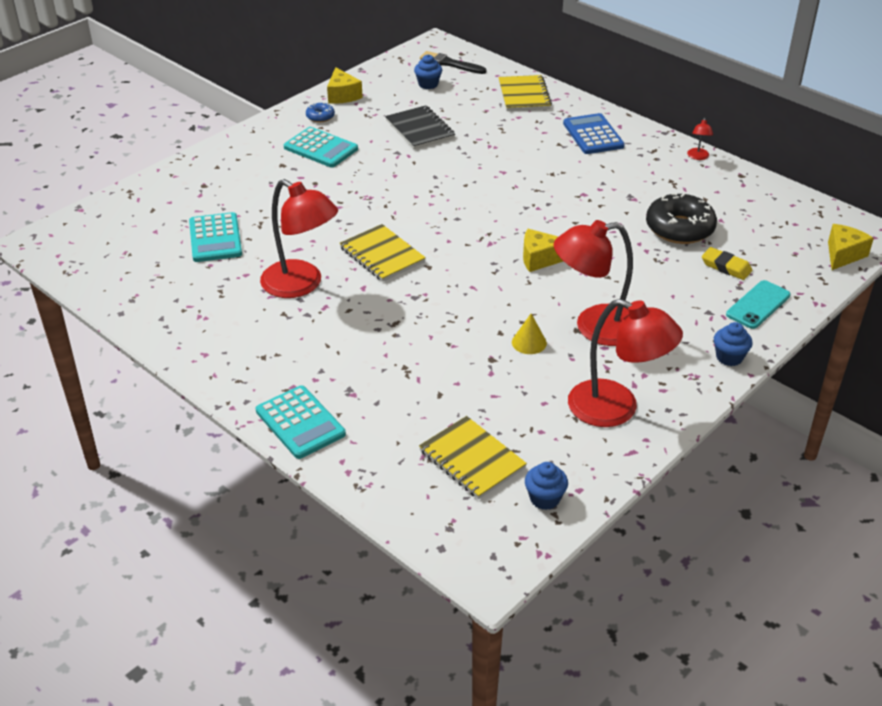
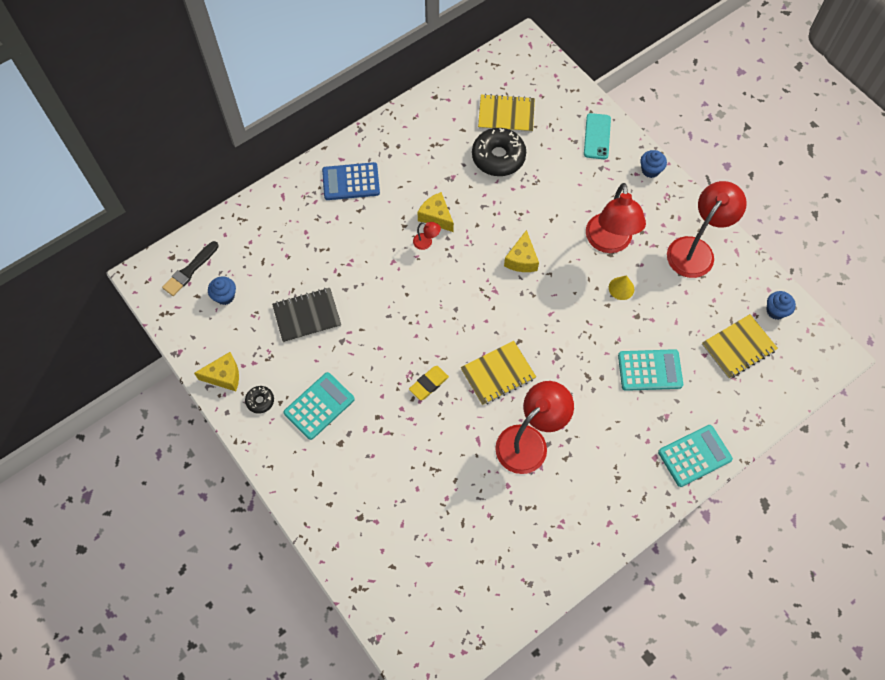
camera: 80 degrees left, 25 degrees up
(215, 238) = (450, 509): turquoise calculator -> turquoise calculator (650, 370)
(320, 117) = (260, 401): blue donut -> black donut
(524, 95) = (269, 220): yellow notebook -> yellow notebook (506, 115)
(698, 157) = (402, 117): red lamp -> red lamp (426, 242)
(726, 267) = (551, 142): yellow eraser -> yellow eraser (429, 384)
(758, 305) = (597, 136): turquoise phone -> turquoise phone turned 45 degrees clockwise
(843, 255) = (547, 68): yellow cheese -> yellow cheese (436, 217)

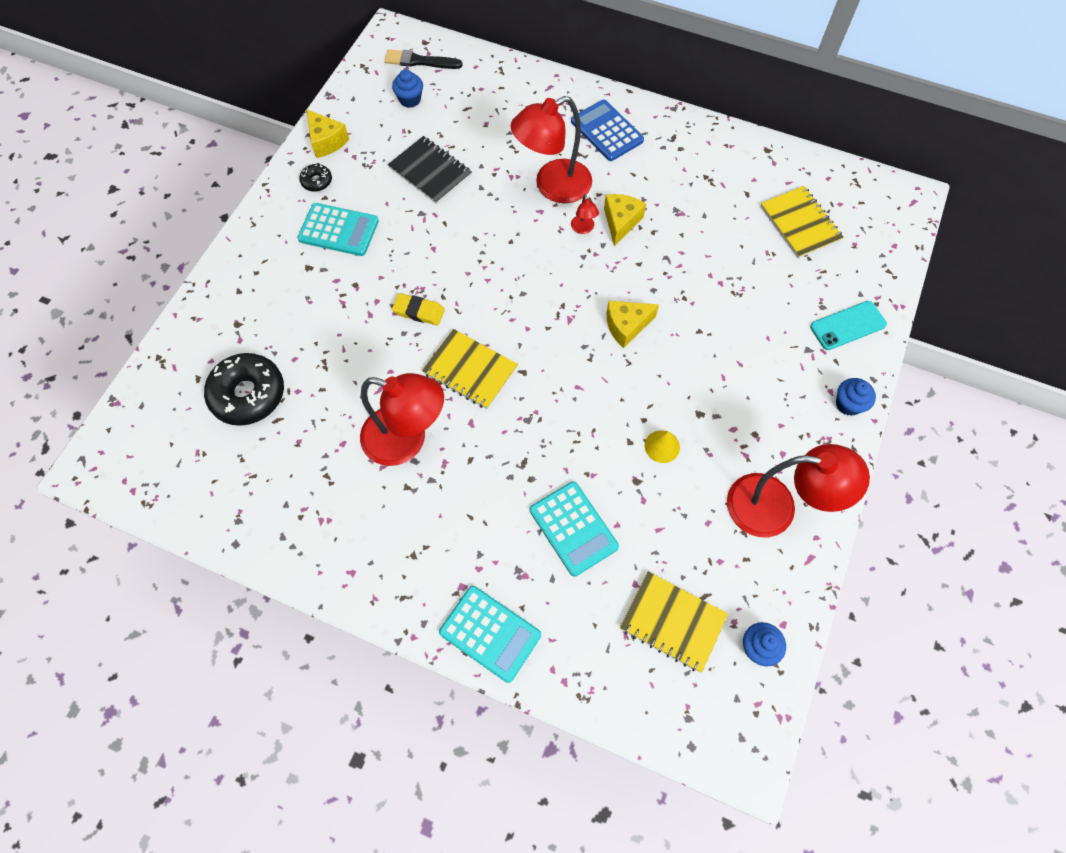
camera: 60 degrees right, 0 degrees up
(498, 157) = (739, 242): black donut -> black donut (248, 394)
(609, 242) = (713, 405): red lamp -> red lamp (552, 186)

